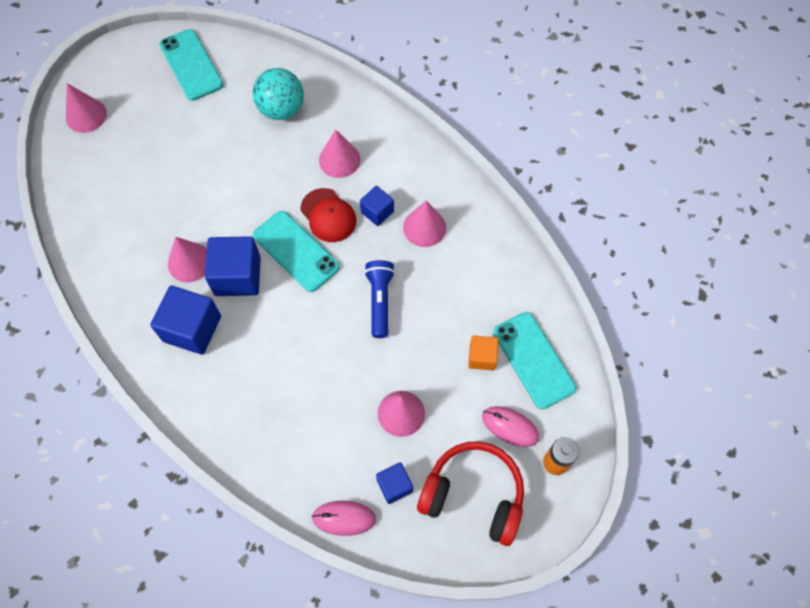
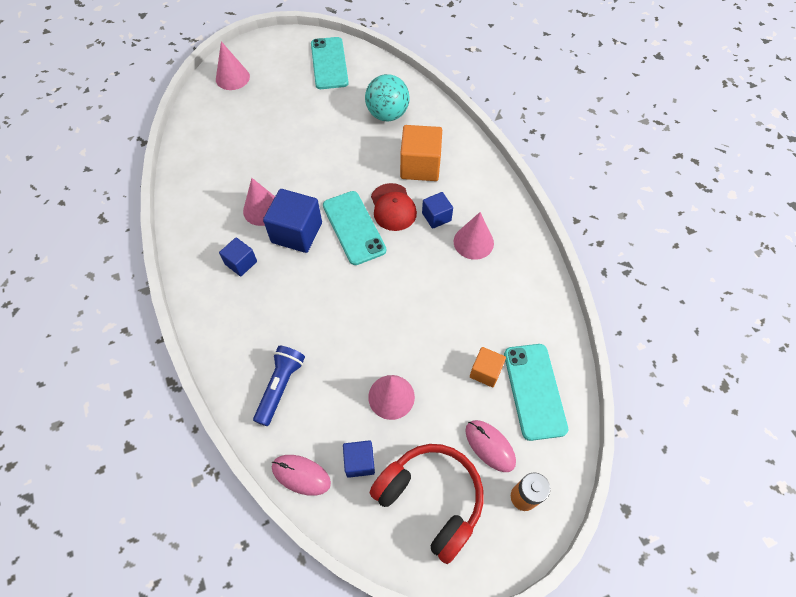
camera: 20 degrees right, 5 degrees down
(192, 328) = (241, 263): blue cube -> blue cube, size x0.57
(339, 160) = (420, 166): pink cone -> orange cube
(380, 301) = (410, 291): blue flashlight -> blue flashlight (280, 387)

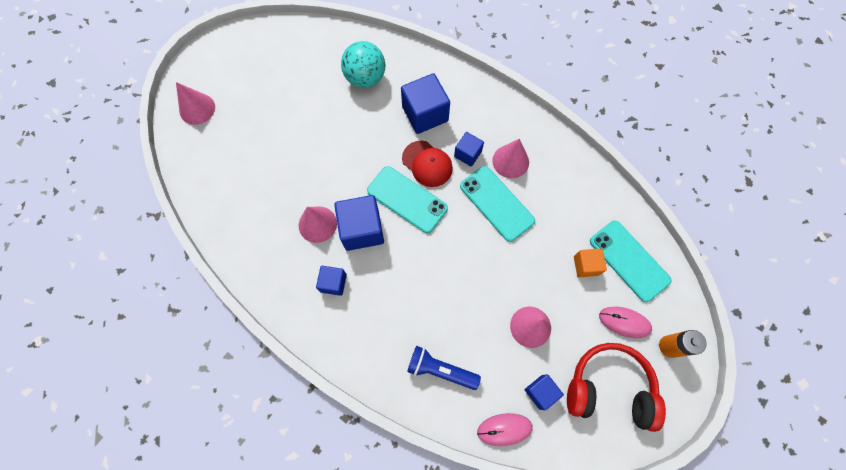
camera: 30 degrees left, 10 degrees up
(280, 387) = (440, 370): blue flashlight -> blue flashlight turned 60 degrees counterclockwise
(329, 63) = (279, 51): turquoise phone -> turquoise phone (496, 203)
(420, 166) = (425, 114): orange cube -> blue cube

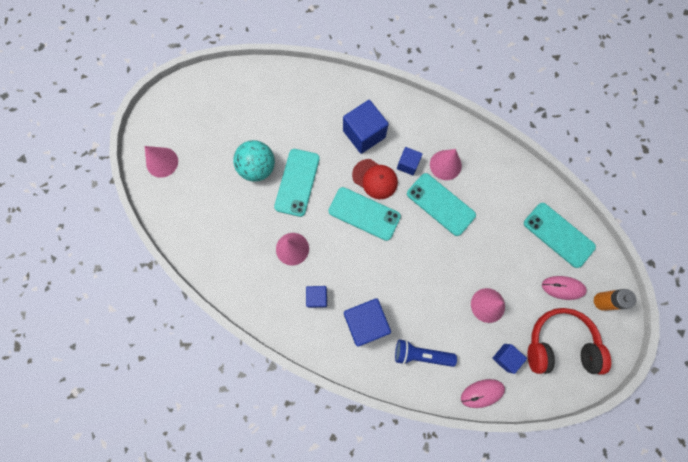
camera: 10 degrees left, 5 degrees up
(339, 153) = (297, 182): none -> turquoise phone
(362, 229) = (331, 247): blue cube -> blue cube (365, 322)
(365, 78) = (305, 109): turquoise ball -> turquoise ball (258, 168)
(586, 265) = (524, 245): orange cube -> none

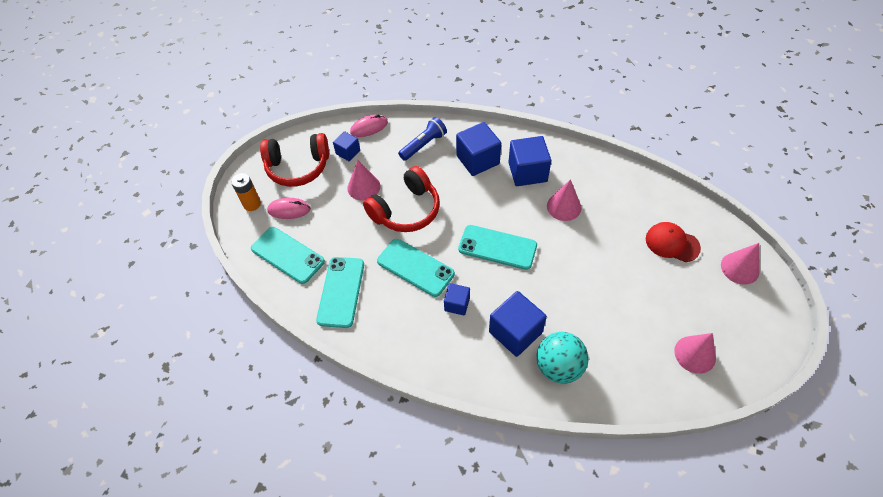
camera: 175 degrees right, 20 degrees down
(258, 168) = (628, 277): turquoise ball -> turquoise ball (558, 367)
(297, 182) = (579, 268): turquoise phone -> turquoise phone (341, 292)
(317, 297) = (527, 172): blue cube -> blue cube, size x1.76
(375, 179) = (492, 283): red cap -> red cap (672, 243)
(421, 354) = (423, 145): blue flashlight -> blue flashlight turned 45 degrees counterclockwise
(445, 165) = (413, 310): pink cone -> pink cone (695, 354)
(445, 269) = (406, 210): none -> red headphones

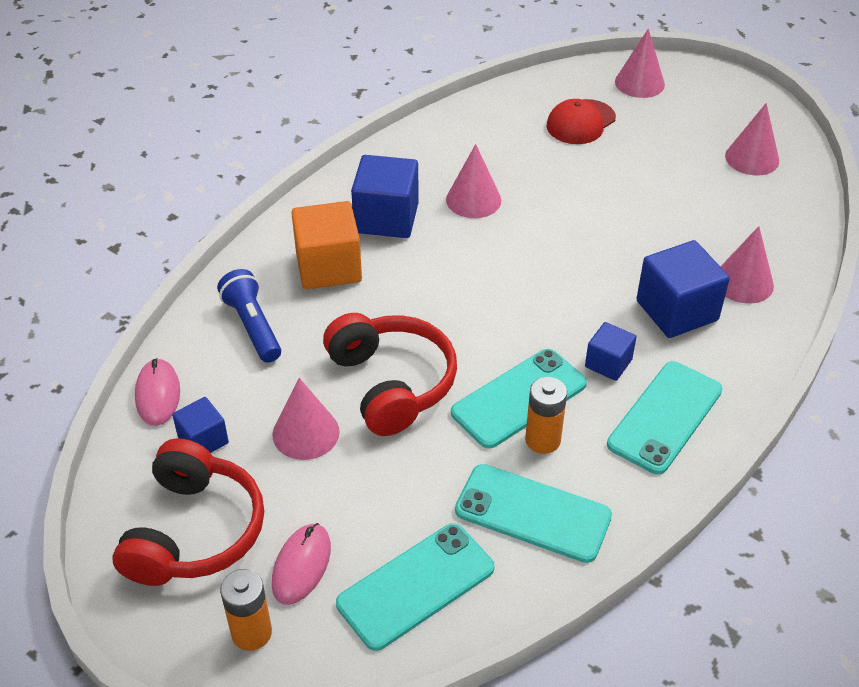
camera: 75 degrees left, 10 degrees down
(390, 285) = (542, 440): none -> orange battery
(478, 160) = (328, 267): blue cube -> orange cube
(497, 247) = (518, 290): turquoise phone -> turquoise phone (665, 417)
(558, 367) = (743, 282): turquoise ball -> pink cone

